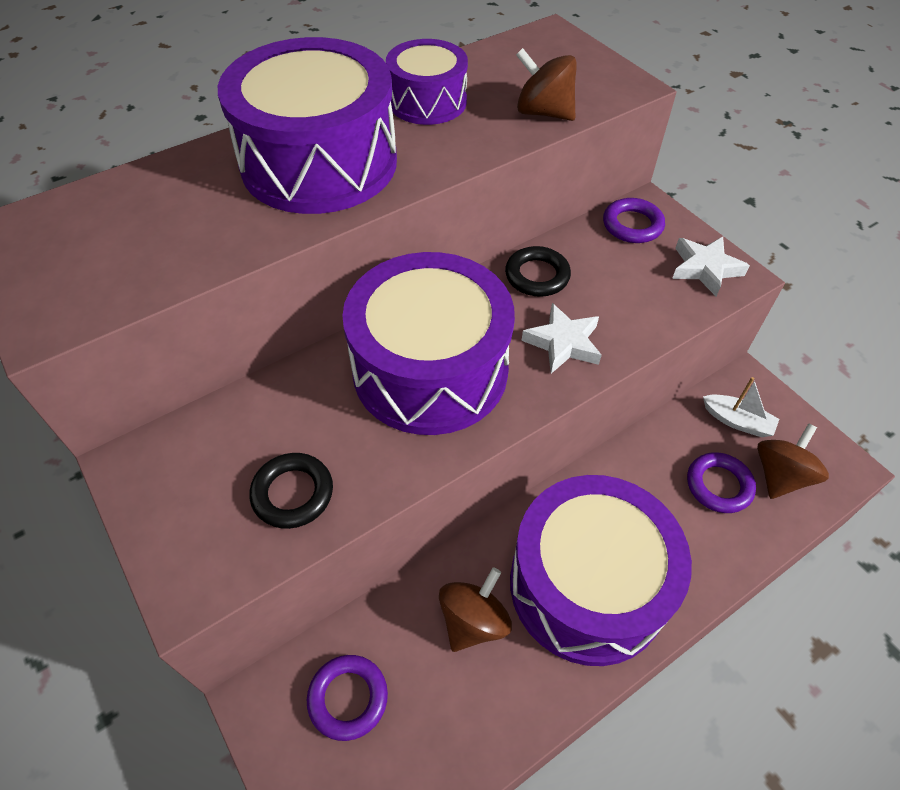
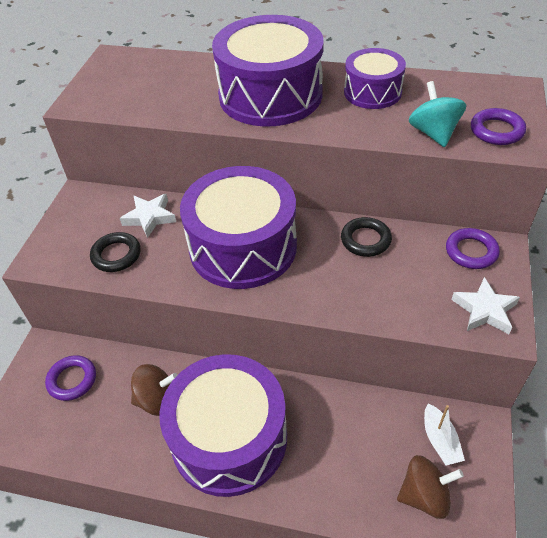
camera: 50 degrees right, 5 degrees down
(543, 112) = (433, 133): brown spinning top -> turquoise spinning top
(563, 343) = (329, 285): white star -> white star (150, 217)
(718, 485) = (374, 462): purple ring -> purple ring (496, 131)

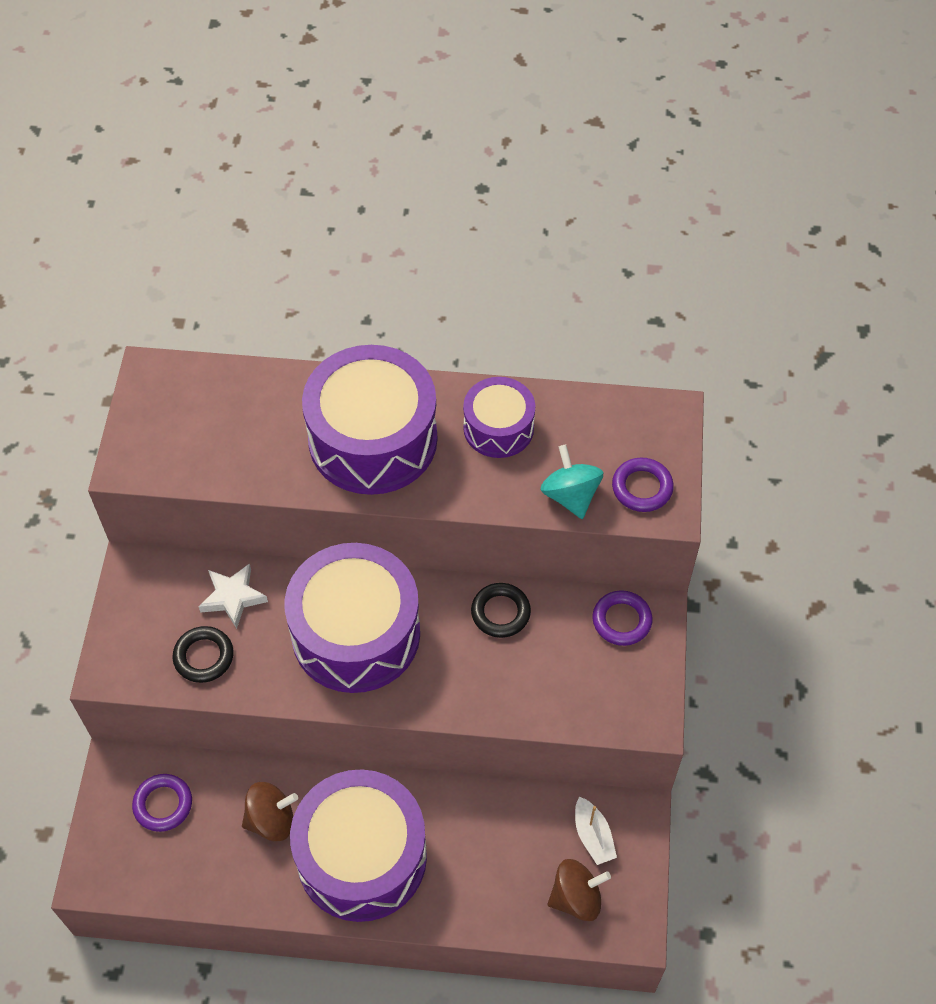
camera: 10 degrees left, 10 degrees up
(484, 310) = (633, 698): white star -> none

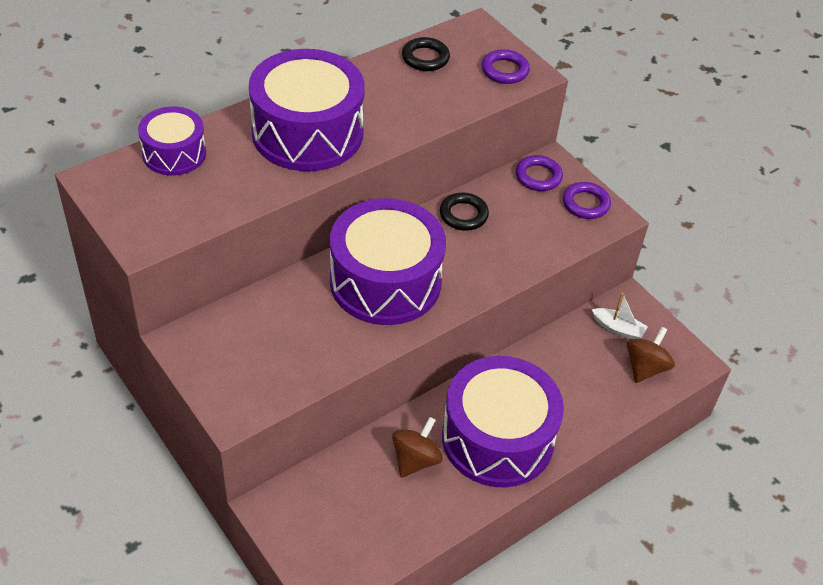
camera: 45 degrees left, 10 degrees down
(163, 804) = (329, 505): purple ring -> purple ring (585, 204)
(204, 657) = (295, 360): black ring -> black ring (425, 58)
(233, 597) = (276, 313): white star -> none
(498, 428) = (382, 85): purple drum -> purple drum (174, 153)
(570, 495) = (468, 96): turquoise spinning top -> none

